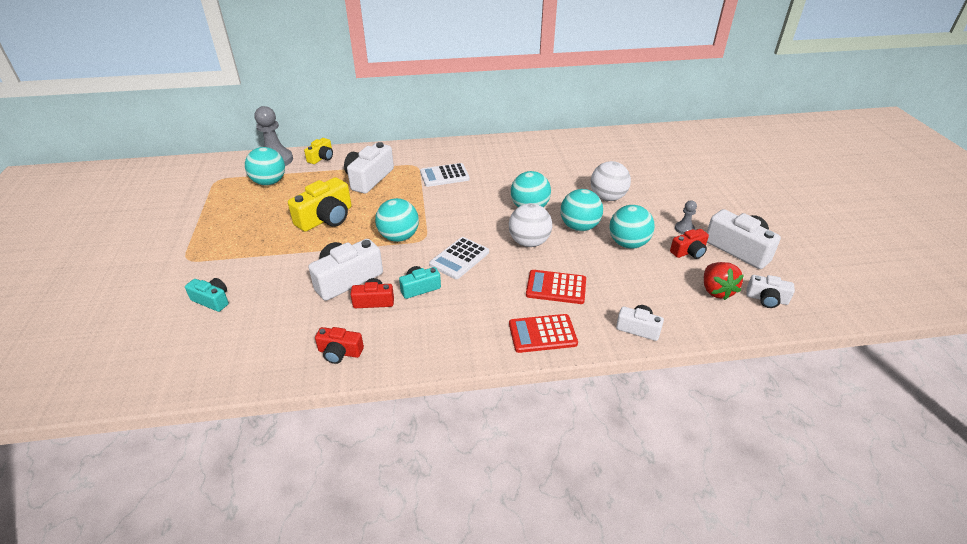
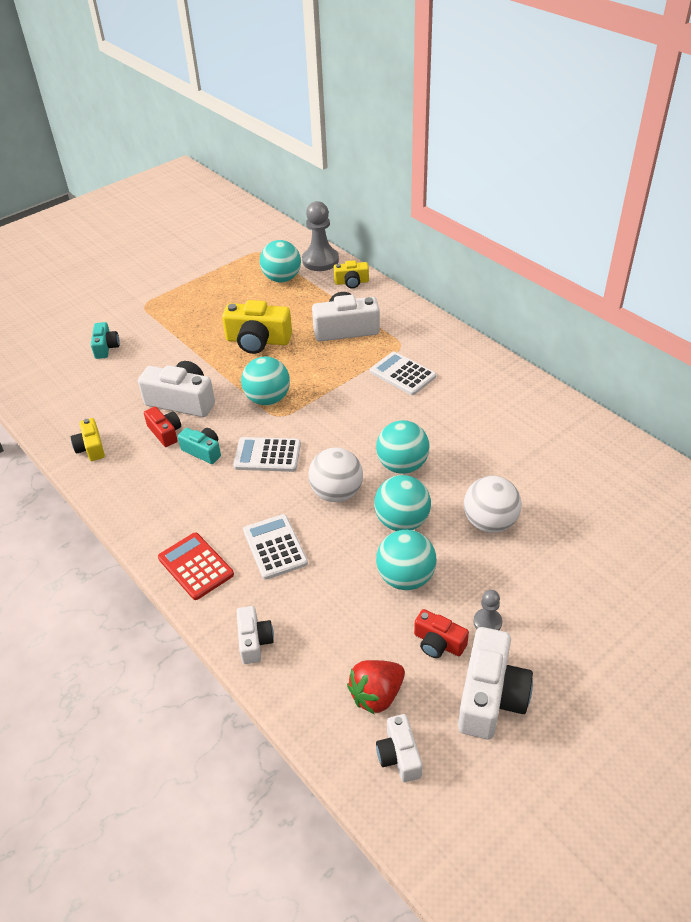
camera: 60 degrees right, 5 degrees up
(340, 352) = (91, 448): red camera -> yellow camera
(556, 287) = (275, 547): red calculator -> white calculator

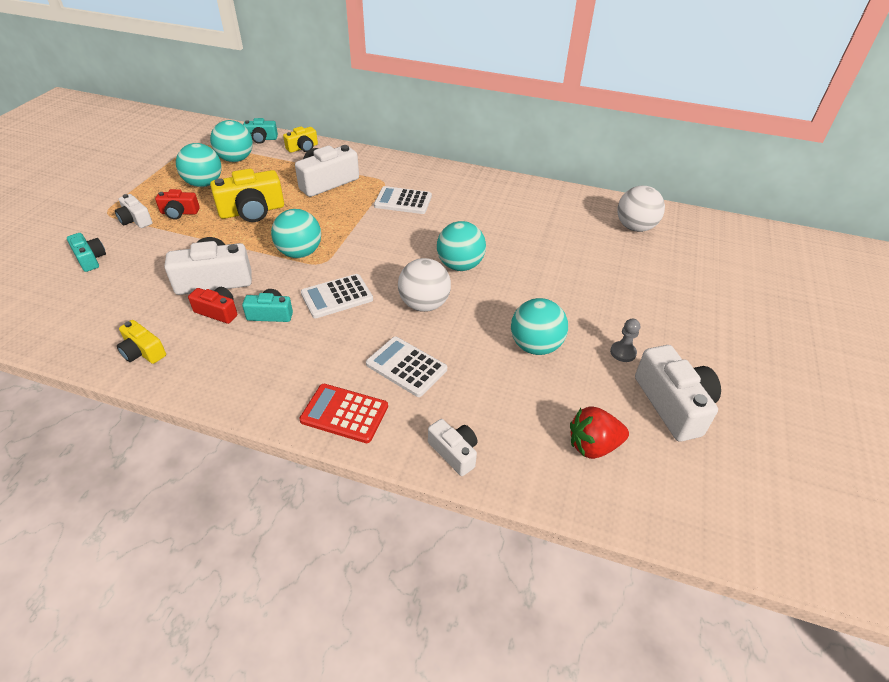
camera: 35 degrees left, 0 degrees up
(320, 261) = (261, 139): grey pawn -> turquoise camera
(376, 695) = (593, 446): red strawberry -> red strawberry turned 60 degrees clockwise
(399, 755) = (651, 484): white camera -> white camera (135, 220)
(402, 521) = (496, 306): turquoise ball -> turquoise ball (204, 184)
(438, 643) = (602, 383): red camera -> red camera (179, 213)
(490, 522) = (561, 282): white ball -> white ball (635, 227)

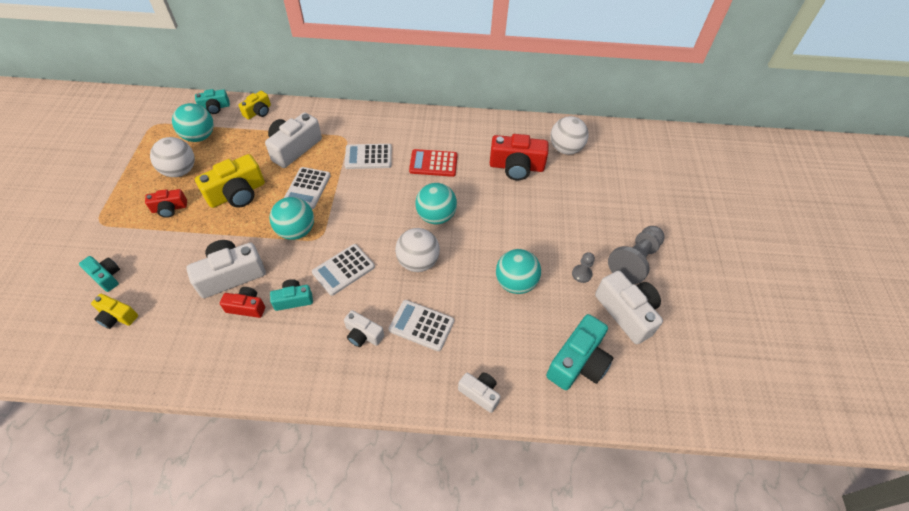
camera: 15 degrees left, 10 degrees up
(135, 220) = (131, 225): white camera -> white camera (363, 334)
(143, 352) = (197, 362): yellow camera -> yellow camera (117, 316)
(204, 184) = (180, 171): turquoise ball -> white ball
(327, 218) = (307, 188): none -> white calculator
(344, 413) = (386, 380): red calculator -> red calculator (433, 163)
(570, 235) = (516, 167): none -> red camera
(593, 446) = (578, 362): red strawberry -> turquoise camera
(697, 351) = (634, 260): none -> grey pawn

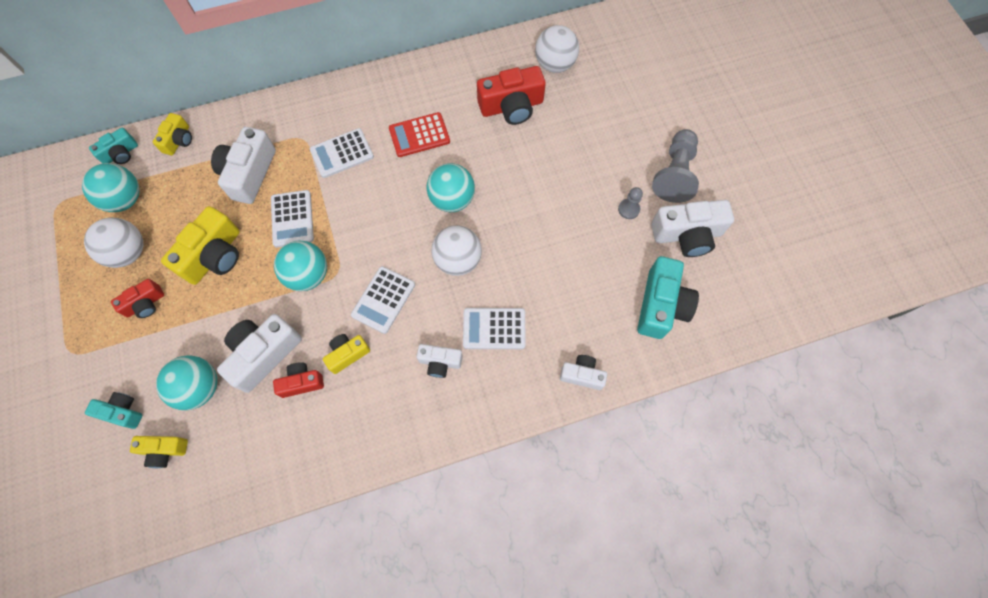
camera: 20 degrees left, 15 degrees up
(293, 300) = (347, 354): turquoise camera -> yellow camera
(515, 283) = (567, 245): turquoise ball -> turquoise ball (200, 387)
(626, 313) = (687, 235): white camera -> white camera turned 135 degrees clockwise

